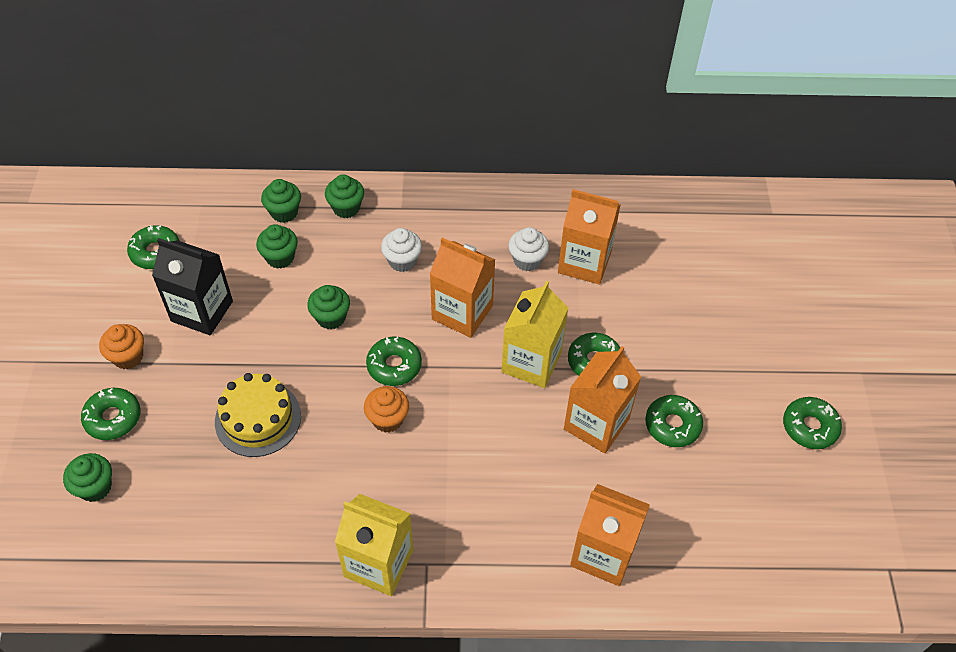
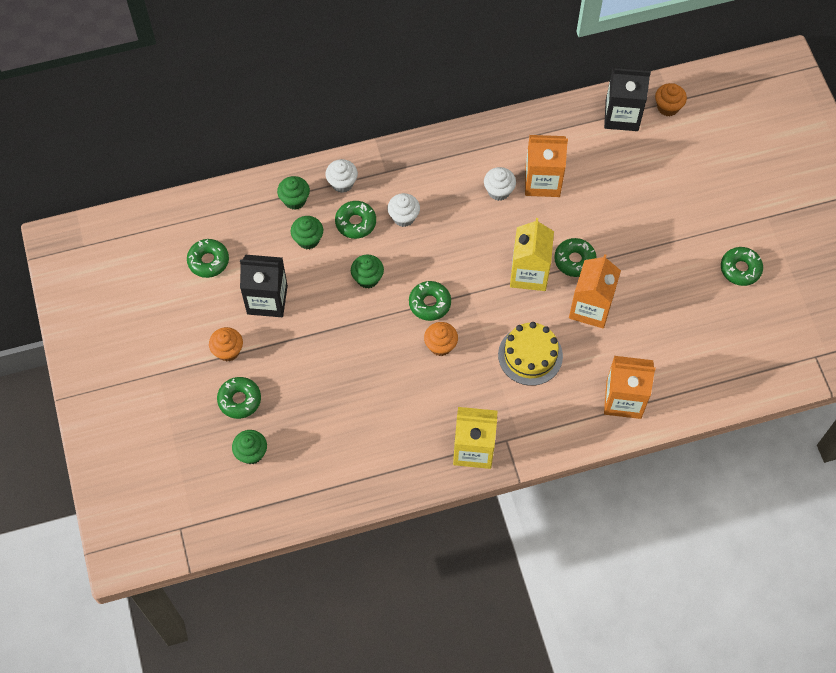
camera: 15 degrees left, 10 degrees up
(258, 418) = (346, 371): yellow cake -> yellow cake (530, 355)
(346, 208) = (342, 183): green cupcake -> white cupcake
(462, 312) = (464, 247): orange carton -> none
(672, 425) = (644, 294): green donut -> green donut (355, 222)
(705, 214) = (621, 115): none -> black carton
(764, 218) = (668, 107): none -> orange cupcake

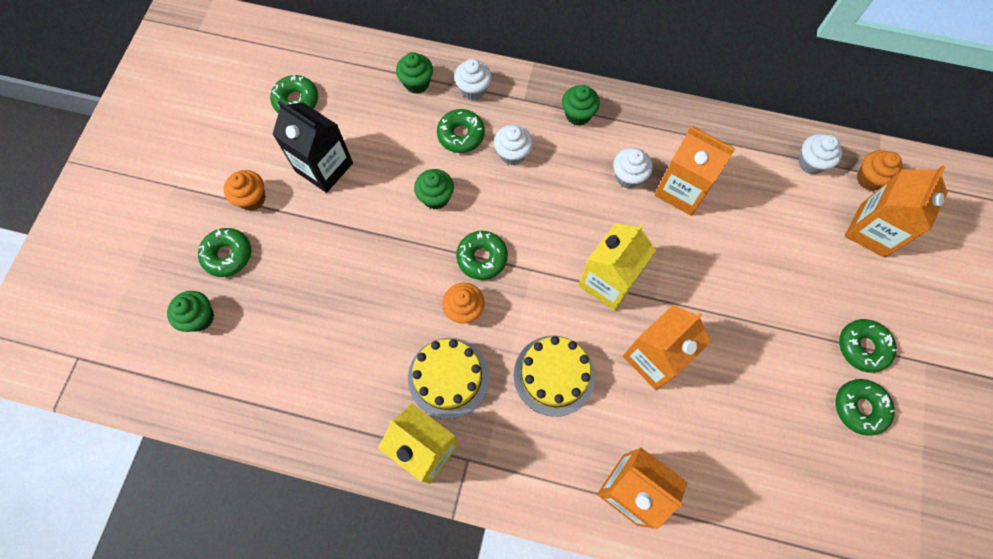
camera: 30 degrees right, 5 degrees up
(308, 239) = (403, 128): green cupcake -> green cupcake (578, 115)
(459, 396) = (448, 377): none -> yellow cake
(574, 260) = (667, 294): green donut -> green donut (862, 347)
(621, 115) = (811, 163): black carton -> white cupcake
(688, 144) = (872, 230): none -> orange carton

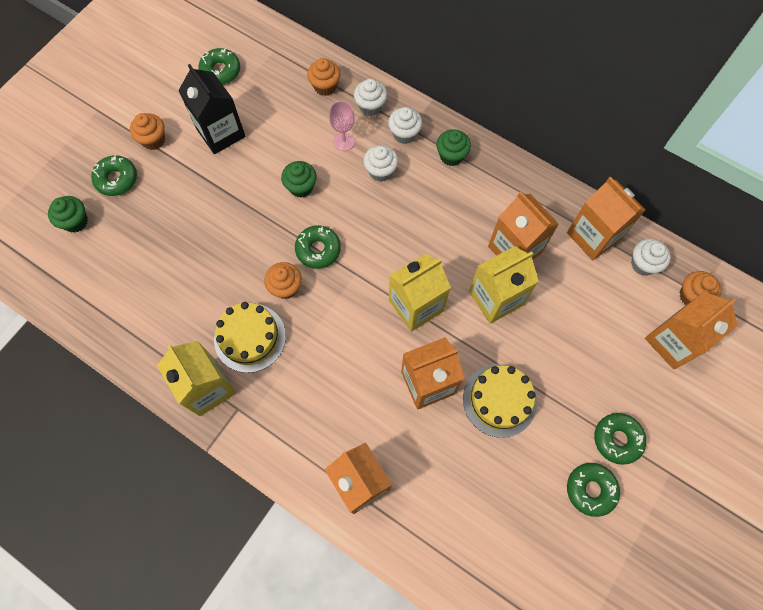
camera: 20 degrees right, 0 degrees up
(417, 83) = (325, 86): green cupcake -> orange cupcake
(461, 135) = (344, 142): green donut -> pink goblet
(554, 375) = (337, 366): yellow cake -> yellow cake (499, 400)
(628, 176) = (472, 223): white cupcake -> white cupcake (404, 134)
(684, 246) = (495, 298): none -> yellow carton
(752, 151) = (593, 236): none -> orange carton

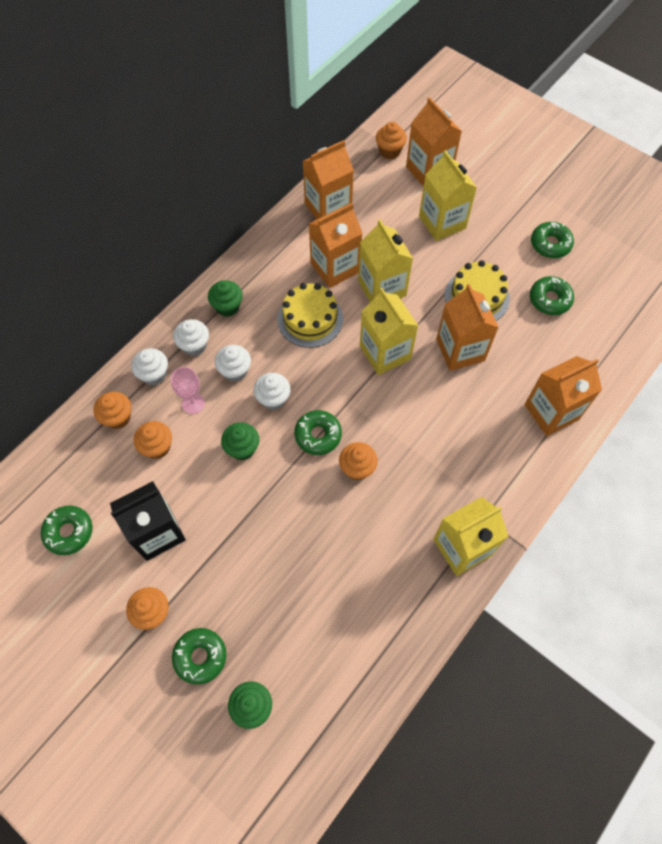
camera: 85 degrees left, 5 degrees down
(250, 337) = (410, 505): yellow cake -> yellow cake (310, 319)
(299, 120) = (157, 447): none -> orange cupcake
(598, 359) = (442, 222): none -> yellow carton
(617, 439) = (509, 220): green donut -> green donut (550, 299)
(643, 264) = (358, 178): white cupcake -> white cupcake (273, 399)

